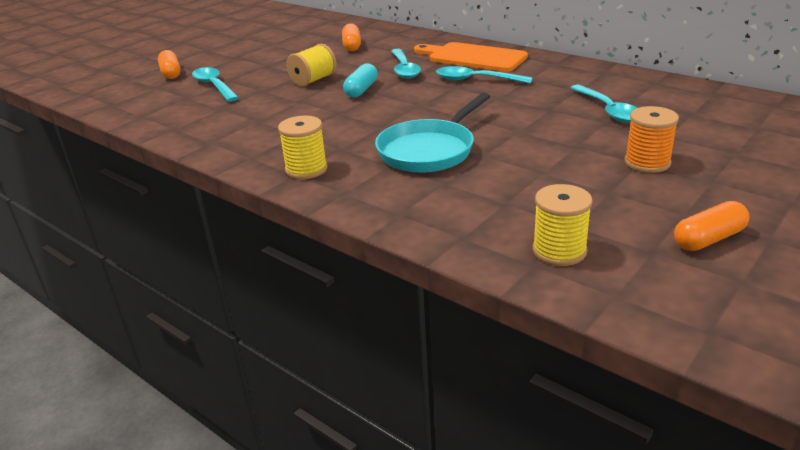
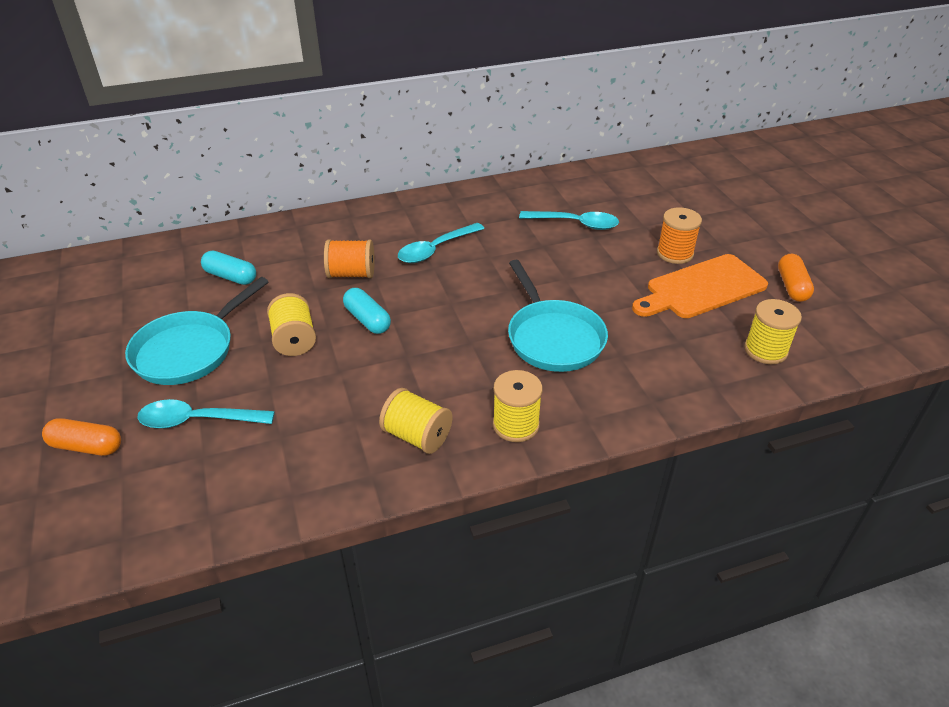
camera: 60 degrees left, 10 degrees up
(260, 142) = (417, 436): none -> yellow spool
(271, 62) = (189, 350): none -> turquoise pan
(352, 45) = (230, 277): orange capsule -> turquoise capsule
(404, 69) = (351, 274): turquoise spoon -> orange spool
(473, 57) = (380, 227): orange cutting board -> orange cutting board (702, 288)

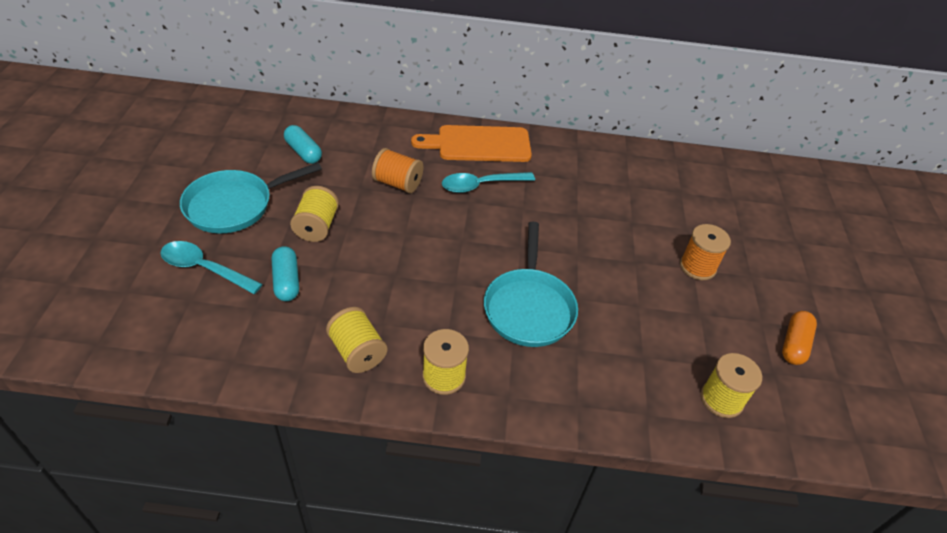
camera: 20 degrees right, 5 degrees up
(86, 446) = (117, 258): orange capsule -> none
(367, 320) = (384, 230): turquoise capsule -> turquoise capsule (286, 281)
(575, 224) = (622, 204): turquoise spoon -> none
(702, 288) = (700, 312): orange cutting board -> orange cutting board (479, 144)

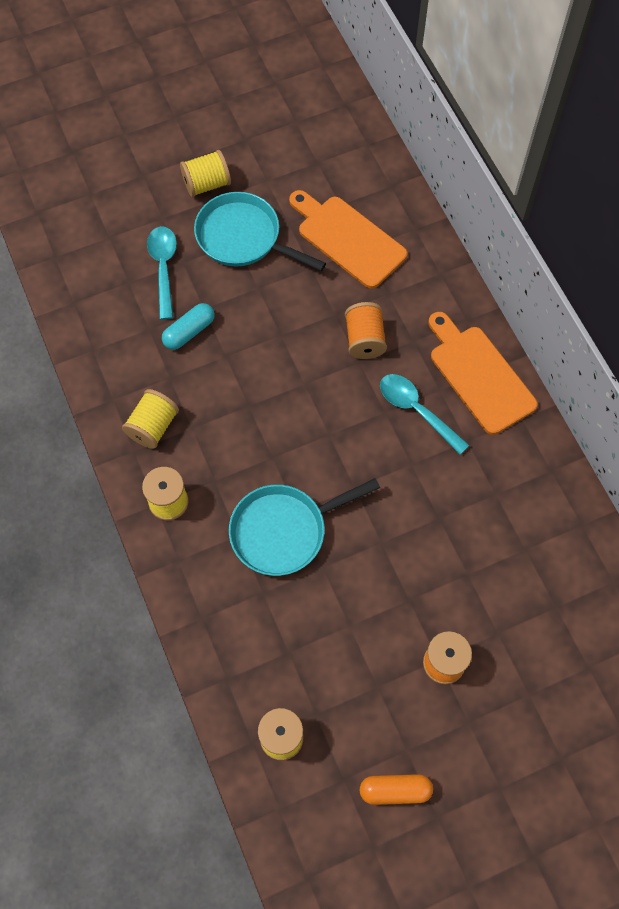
camera: 65 degrees right, 20 degrees up
(303, 152) = (348, 239): turquoise capsule -> orange cutting board
(316, 227) = (263, 312): yellow spool -> yellow spool (206, 184)

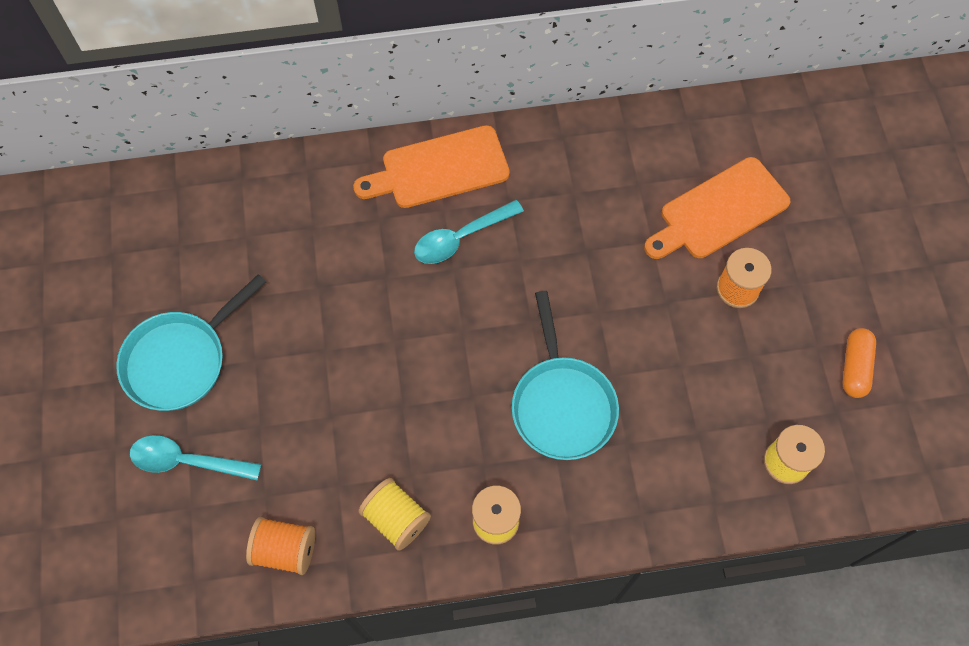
camera: 75 degrees left, 0 degrees up
(189, 332) = (285, 450): turquoise capsule -> none
(206, 184) = (88, 384): yellow spool -> none
(348, 239) = (227, 249): orange cutting board -> orange cutting board (719, 211)
(364, 339) = (360, 266): orange spool -> orange spool (285, 550)

